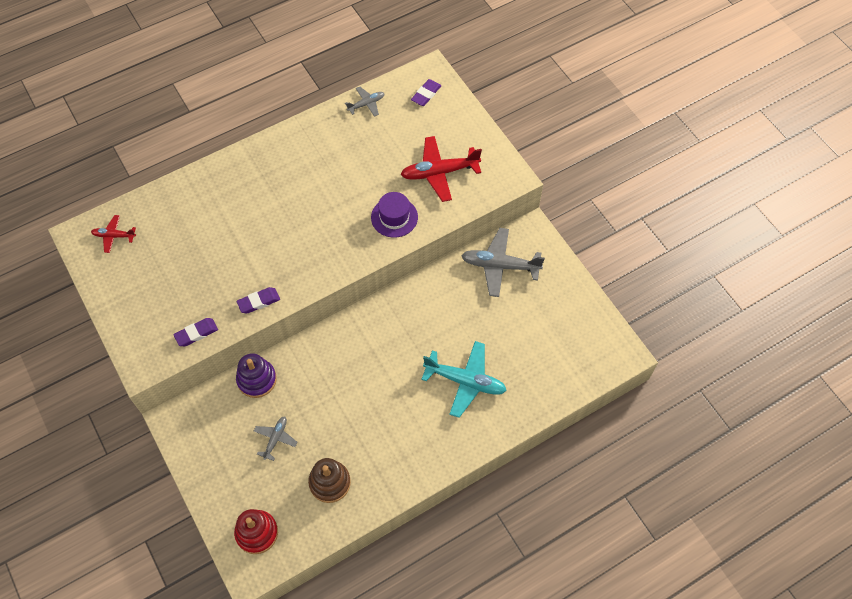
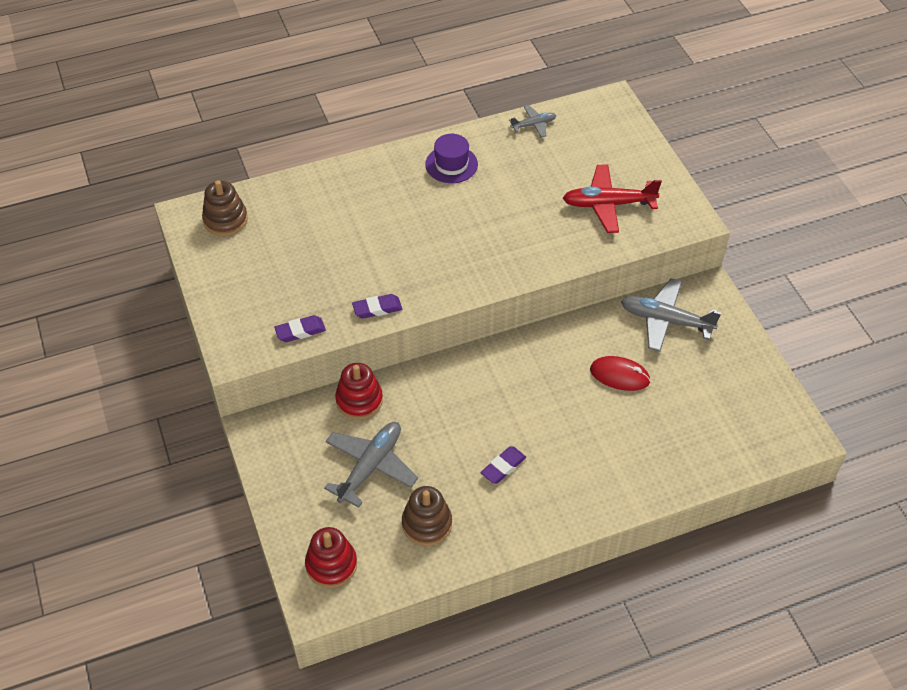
camera: 10 degrees right, 10 degrees down
(114, 236) = (225, 220): red plane -> brown stacking toy
(257, 379) = (359, 400): purple stacking toy -> red stacking toy
(275, 438) = (370, 466): grey plane -> grey plane, size x1.86
(394, 217) = (548, 243): purple hat -> purple hat (451, 164)
(426, 94) = (604, 123): purple eraser -> purple eraser (503, 467)
(465, 381) = (606, 438): turquoise plane -> none
(468, 322) = (619, 375): none -> red mouse

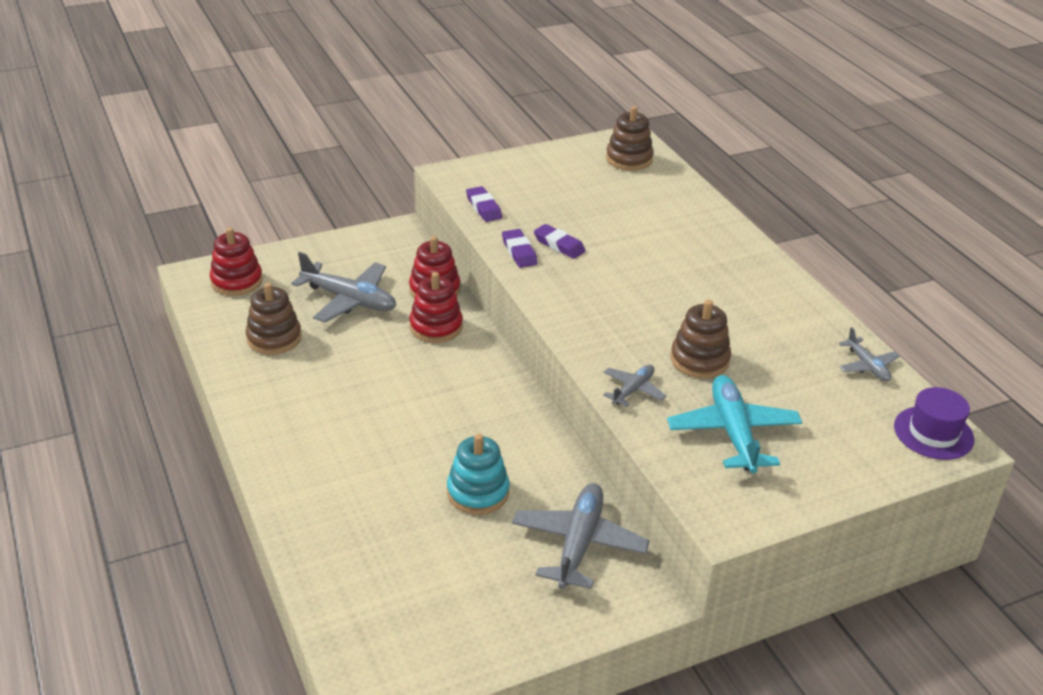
camera: 85 degrees right, 15 degrees down
(415, 399) = (436, 327): none -> red stacking toy
(451, 164) = (763, 298): purple hat -> purple hat (933, 433)
(503, 467) = (341, 391): purple eraser -> purple eraser (559, 245)
(528, 211) = (699, 360): none -> brown stacking toy
(564, 252) = (633, 390): none -> grey plane
(608, 204) = (733, 432): red plane -> turquoise plane
(619, 375) = (478, 492): red mouse -> turquoise stacking toy

